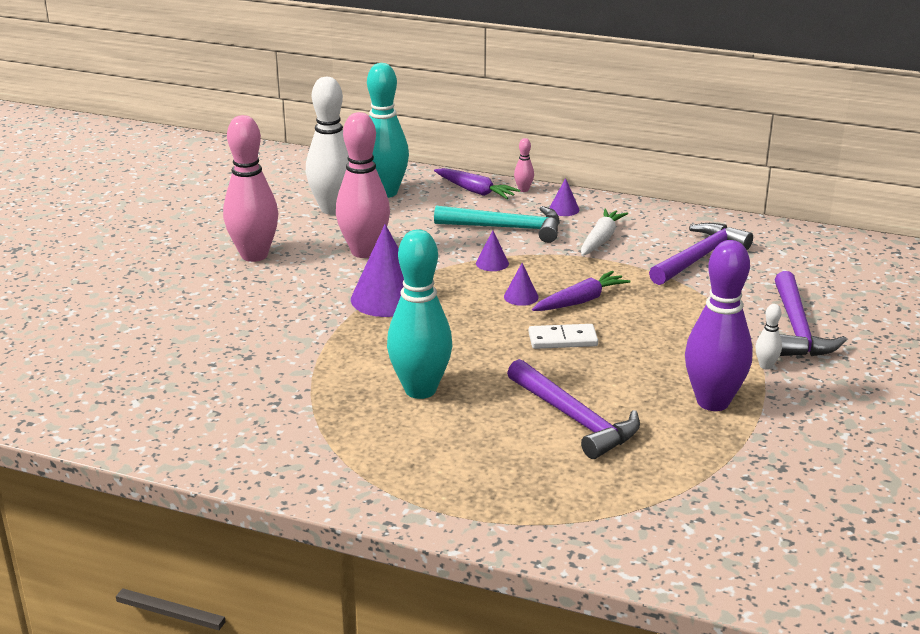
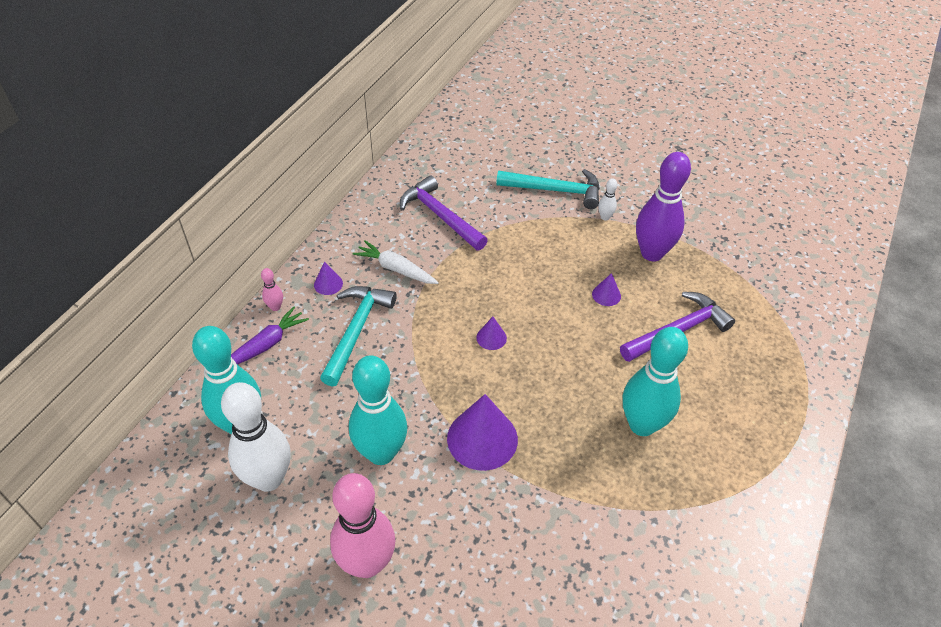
camera: 85 degrees left, 20 degrees up
(364, 252) = (381, 453): pink bowling pin -> turquoise bowling pin
(492, 263) = (425, 350): purple cone -> purple cone (606, 295)
(562, 340) = (565, 320): white domino -> none
(580, 301) = (503, 300): purple carrot -> none
(797, 328) = (555, 190): purple hammer -> turquoise hammer

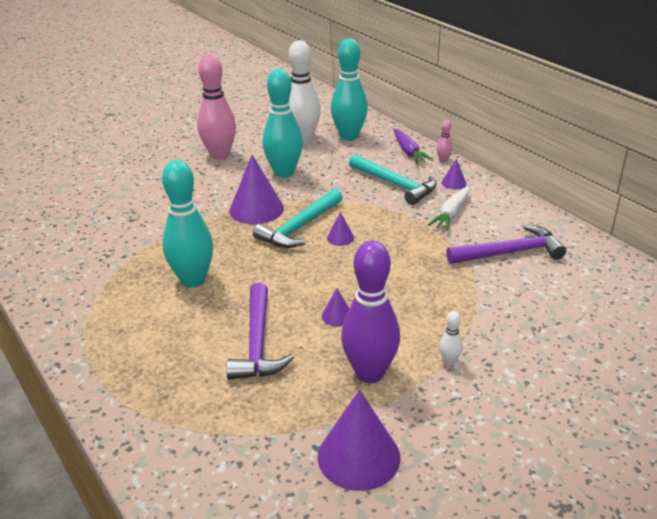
camera: 120 degrees right, 15 degrees down
(395, 269) = (451, 214): white carrot -> white carrot turned 150 degrees clockwise
(555, 190) = (516, 340): turquoise hammer -> turquoise hammer (300, 227)
(725, 234) = (358, 456): none -> purple cone

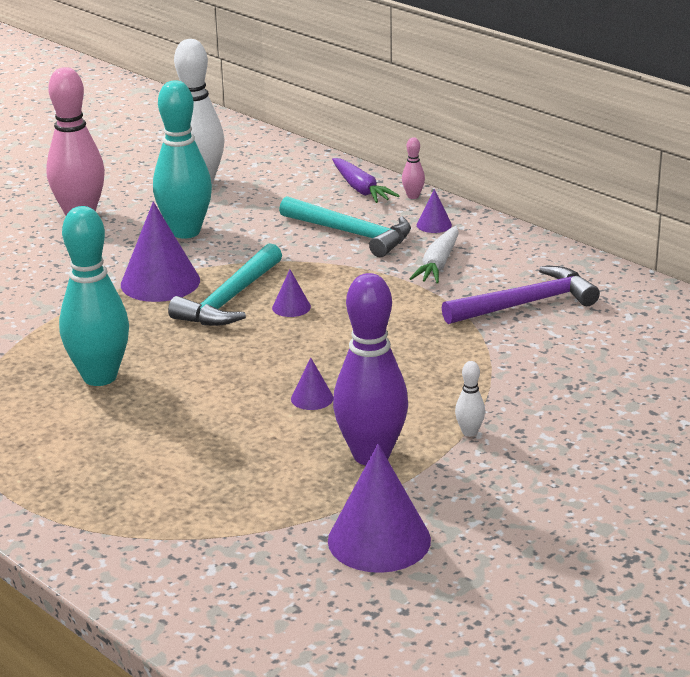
camera: 10 degrees left, 5 degrees down
(258, 343) = (215, 439): purple hammer -> none
(349, 136) = (268, 175): turquoise bowling pin -> none

